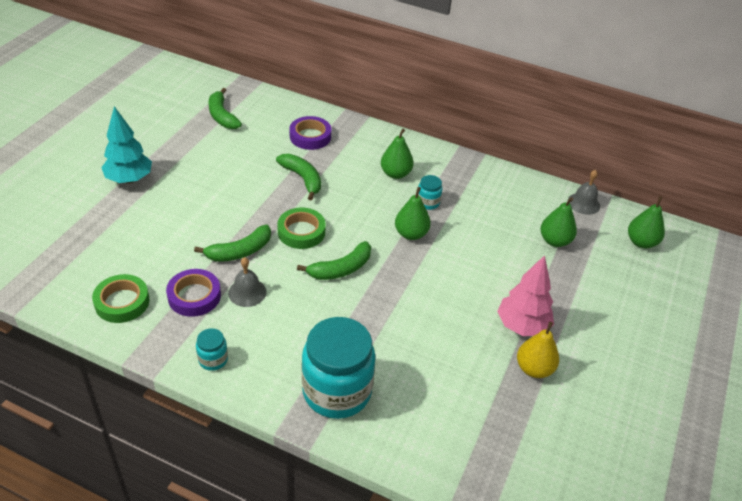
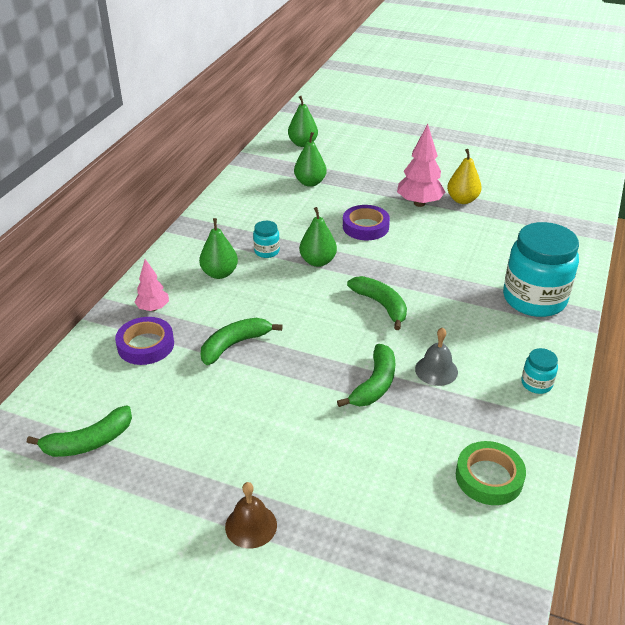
camera: 90 degrees left, 5 degrees down
(129, 179) = (251, 525): turquoise tree -> brown bell
(194, 296) = (457, 412): purple tape -> purple tape (365, 227)
(240, 251) = (374, 384): green banana -> green banana turned 60 degrees clockwise
(301, 232) = (330, 338): green tape -> none
(352, 139) = (153, 308): none -> pink tree
(584, 203) = (255, 165): grey bell -> none

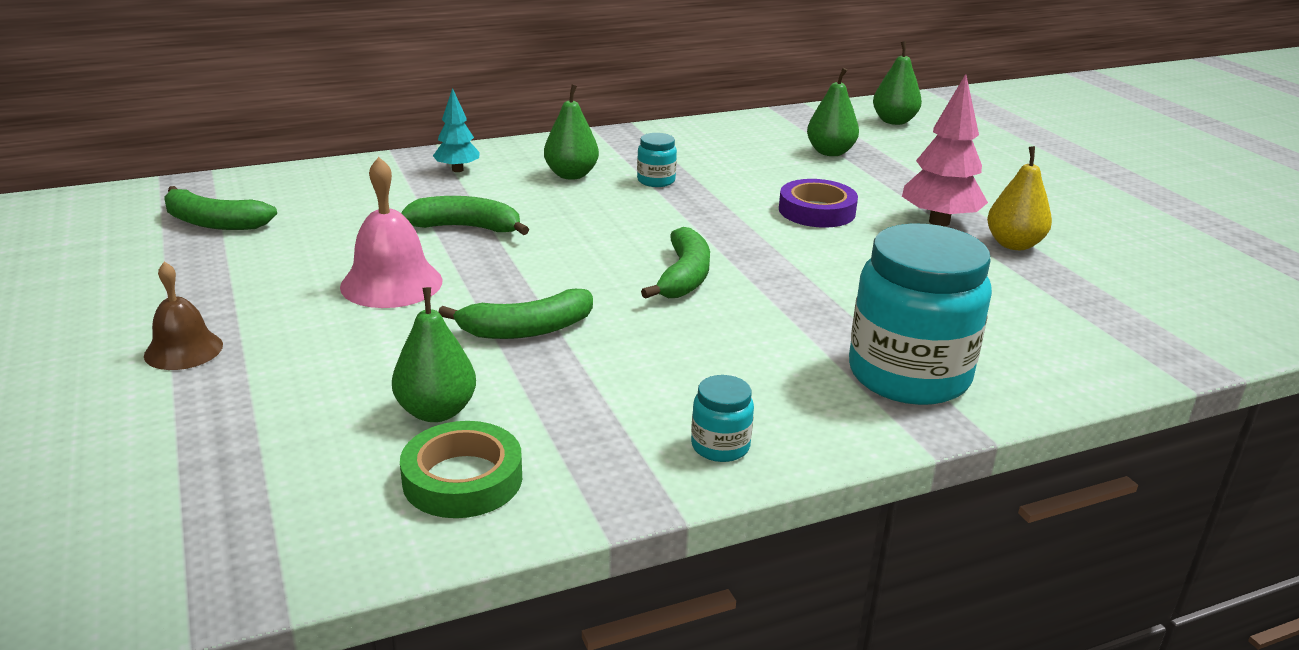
camera: 45 degrees right, 10 degrees down
(145, 345) = (394, 189): purple tape -> none
(153, 308) = (457, 170): pink tree -> turquoise tree
(267, 406) = (391, 283): none -> pink bell
(318, 261) = (693, 212): green pear -> green pear (436, 411)
(436, 370) = (621, 359): grey bell -> none

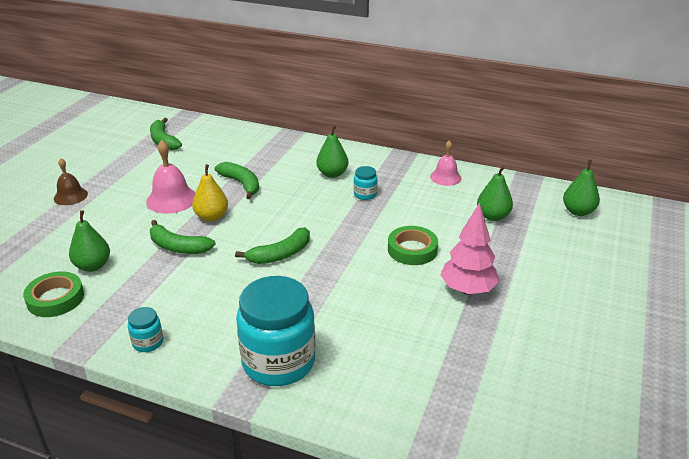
camera: 45 degrees right, 5 degrees up
(457, 170) = (289, 150): turquoise tree -> none
(711, 135) = (445, 177): none -> pink bell
(817, 211) = (412, 250): purple tape -> green tape
(1014, 244) = (484, 326): yellow pear -> yellow pear (212, 217)

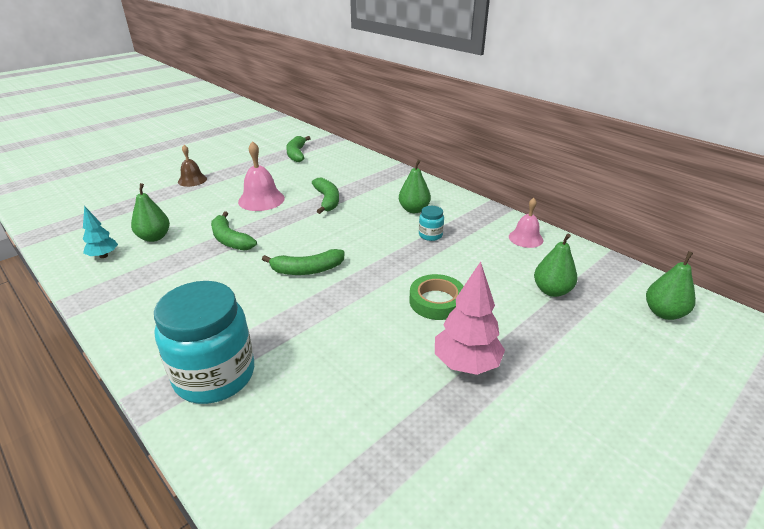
camera: 25 degrees right, 0 degrees up
(55, 298) = (103, 256): green tape -> turquoise tree
(148, 342) = (129, 316): turquoise jar -> none
(212, 217) = (279, 221): yellow pear -> none

